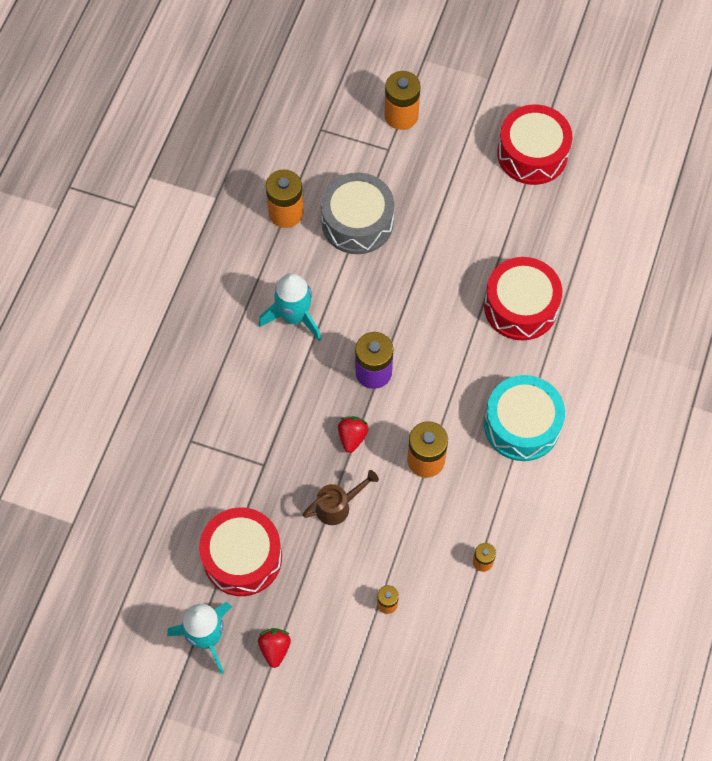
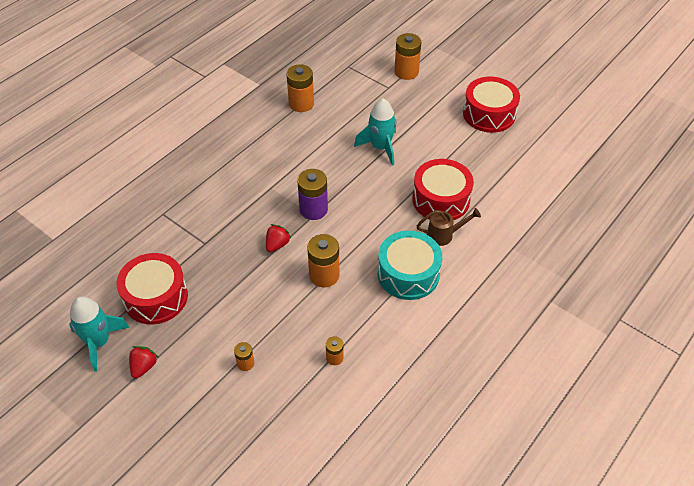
camera: 20 degrees right, 15 degrees down
(294, 317) = (275, 162): turquoise rocket -> turquoise rocket (380, 147)
(338, 506) = (243, 285): brown watering can -> brown watering can (444, 235)
(357, 222) = (347, 121): grey drum -> none

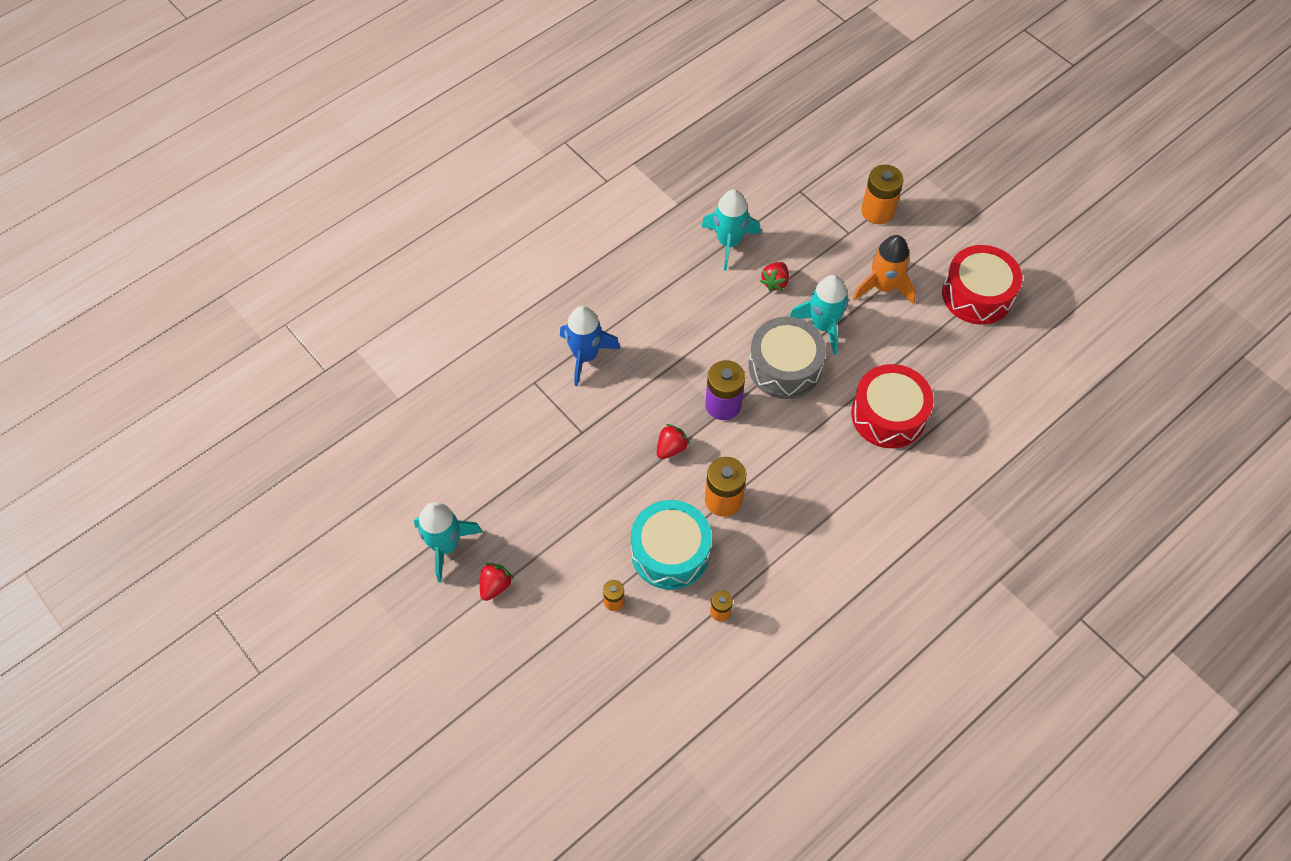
camera: 10 degrees right, 10 degrees up
(156, 297) = (516, 497): red drum -> none
(201, 190) = (585, 356): none -> blue rocket
(301, 104) = (729, 242): orange battery -> turquoise rocket
(339, 124) = (775, 282): none -> red strawberry
(356, 178) = (784, 367): none -> grey drum
(408, 274) = (828, 514): turquoise drum -> turquoise drum (670, 552)
(420, 117) = (883, 287): none -> orange rocket
(444, 235) = (883, 467): brown watering can -> none

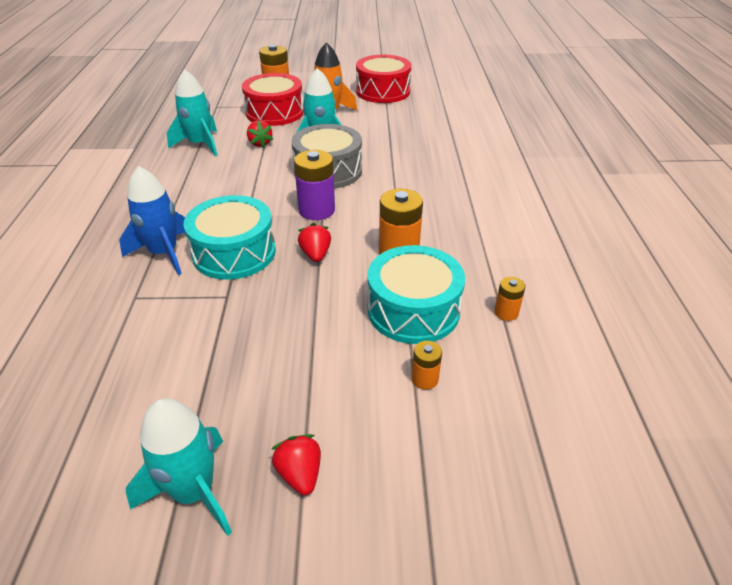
camera: 50 degrees left, 20 degrees down
(625, 396) = (234, 253): none -> turquoise drum
(888, 415) = (423, 153): red drum -> red drum (275, 113)

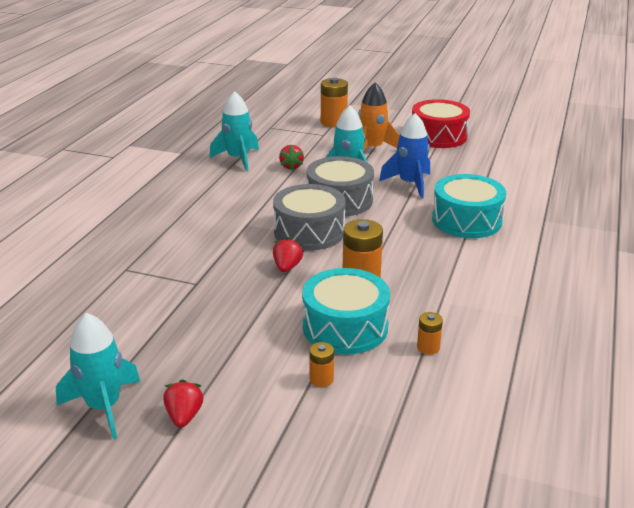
camera: 20 degrees right, 10 degrees down
(164, 253) = (164, 241): blue rocket -> blue rocket (410, 184)
(234, 253) = (219, 252): turquoise drum -> turquoise drum (466, 220)
(275, 113) = (320, 141): red drum -> none
(316, 210) = (309, 232): purple battery -> grey drum

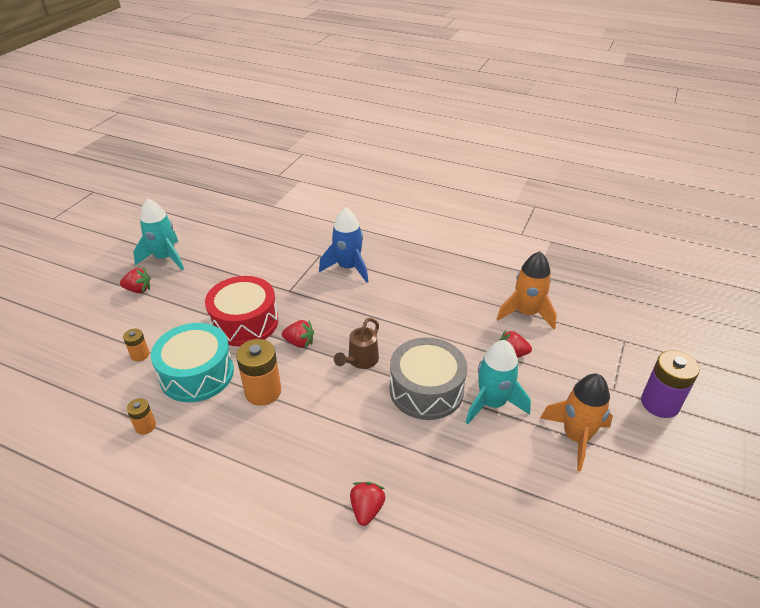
camera: 95 degrees right, 10 degrees up
(238, 159) = (526, 313): turquoise rocket -> orange rocket
(309, 232) = (360, 361): grey drum -> brown watering can
(333, 122) = (660, 403): orange battery -> purple battery
(410, 184) = (469, 464): blue rocket -> blue rocket (348, 268)
(438, 136) = (642, 531): red drum -> red drum (245, 322)
(466, 220) = (367, 509): turquoise drum -> red strawberry

